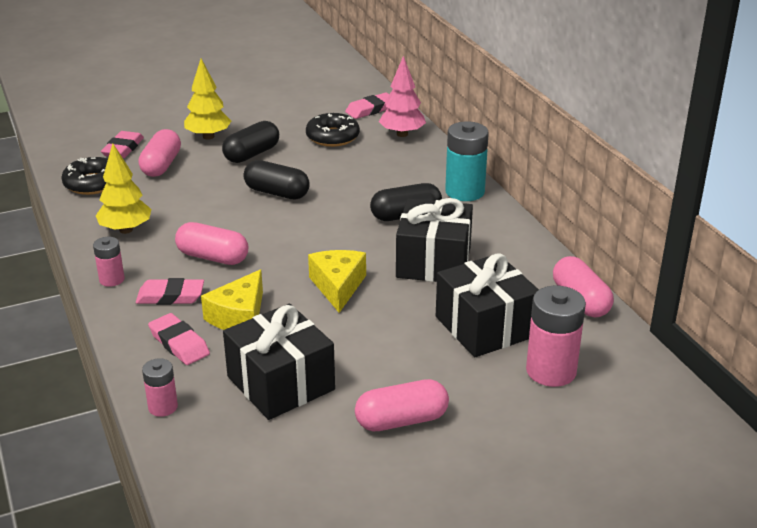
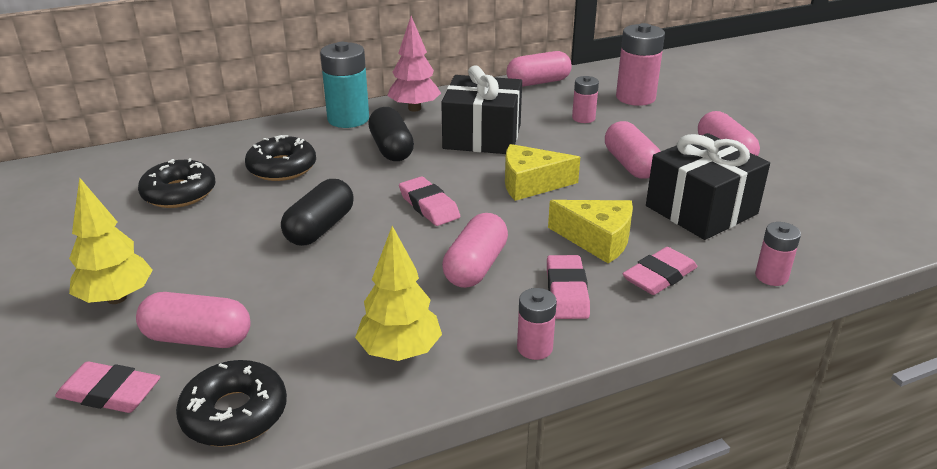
camera: 90 degrees left, 0 degrees up
(252, 154) = (199, 253): black capsule -> none
(370, 170) = (282, 168): none -> black donut
(371, 109) = (113, 168): pink eraser -> pink eraser (429, 206)
(374, 348) = (630, 165): none -> pink capsule
(402, 134) = (197, 149): pink tree -> pink tree (414, 108)
(485, 326) = (583, 118): black gift -> pink battery

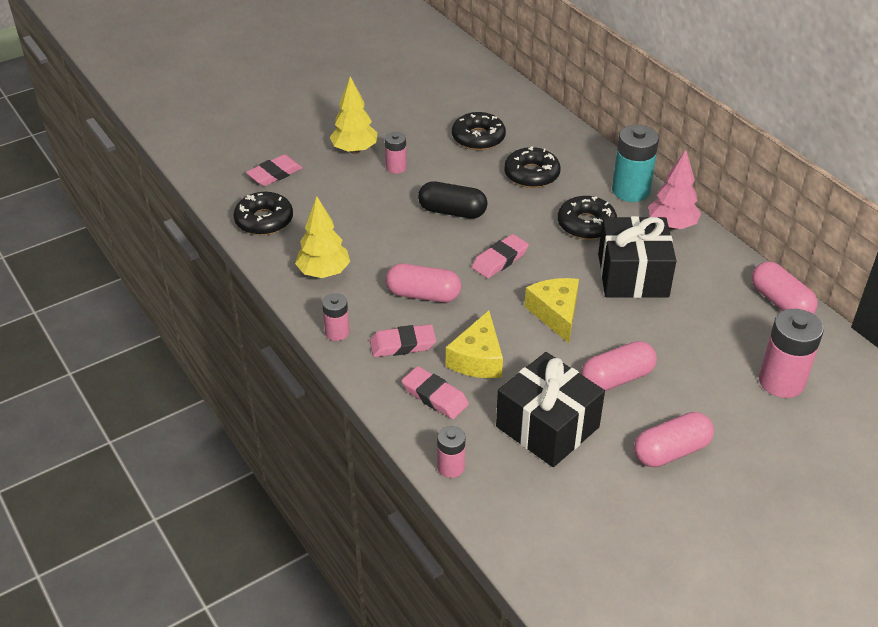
camera: 80 degrees right, 10 degrees up
(110, 393) = (275, 174): pink eraser -> pink eraser turned 45 degrees clockwise
(198, 338) = (323, 190): pink capsule -> none
(391, 149) = (586, 224): black capsule -> black donut
(583, 118) = (706, 341): pink battery -> pink battery (396, 167)

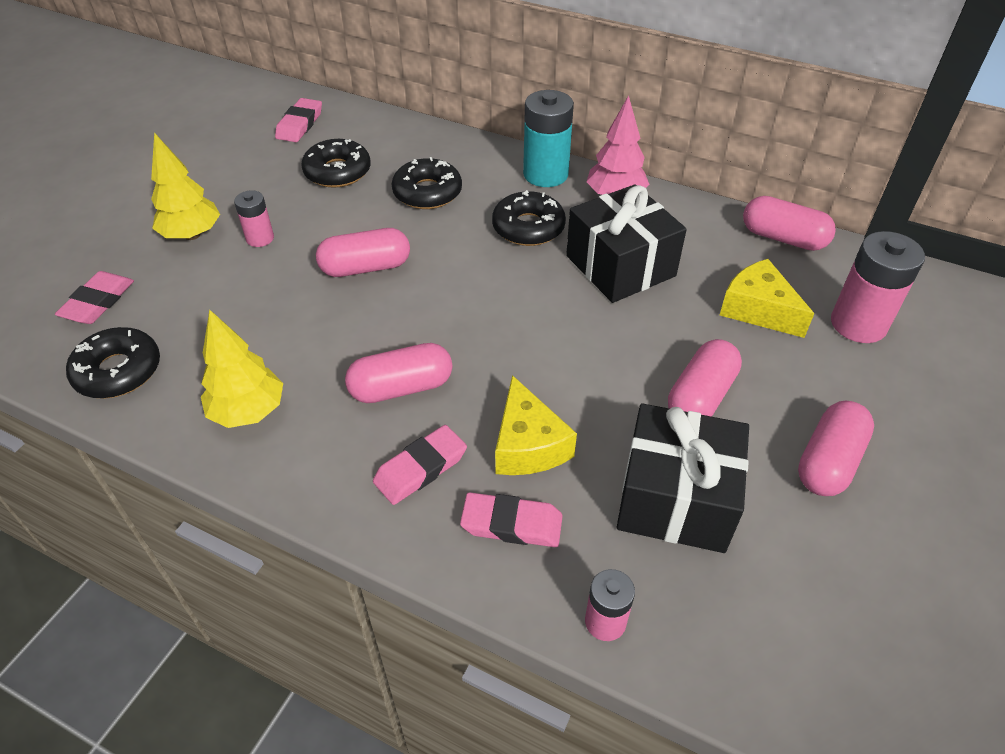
camera: 30 degrees left, 5 degrees up
(337, 332) = (320, 491): pink battery -> none
(452, 211) = (365, 267): black capsule -> pink capsule
(500, 260) = (463, 305): pink eraser -> pink eraser (300, 124)
(555, 314) = (574, 346): yellow cheese -> yellow cheese (758, 310)

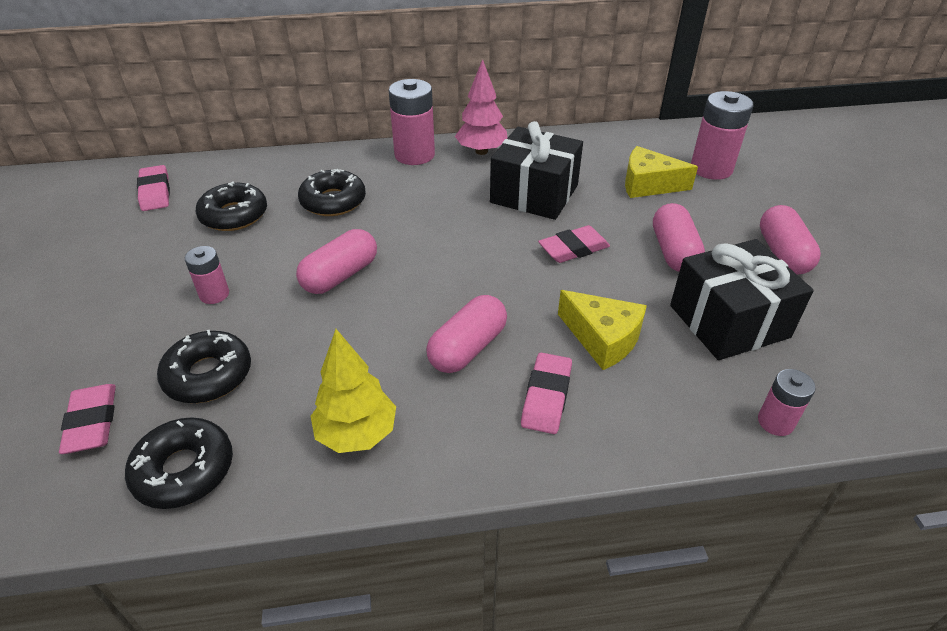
camera: 35 degrees left, 5 degrees down
(192, 235) = (138, 320): yellow tree -> none
(511, 524) = (651, 397): pink eraser -> pink eraser (573, 249)
(528, 227) = (441, 195): black donut -> black donut (208, 375)
(545, 174) = (414, 155): turquoise battery -> pink battery
(783, 238) = (616, 137): pink capsule -> none

